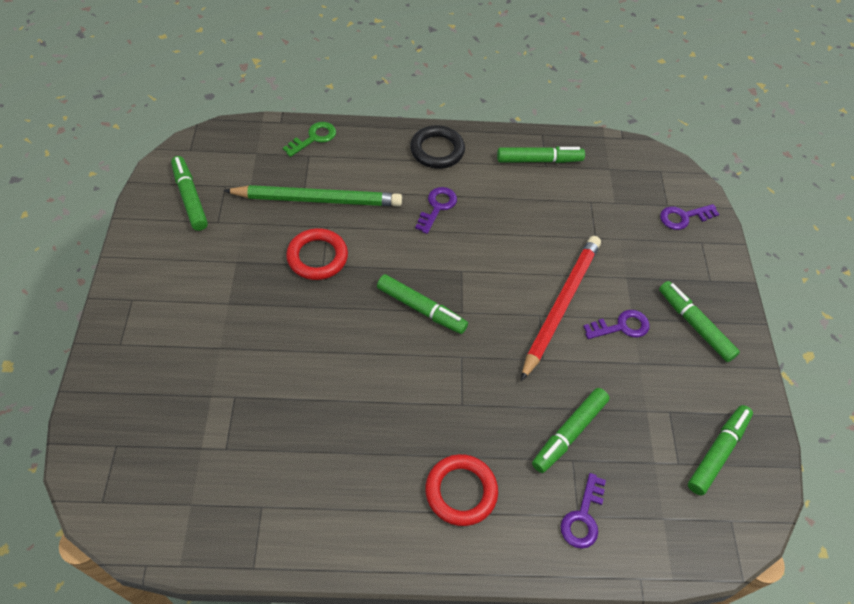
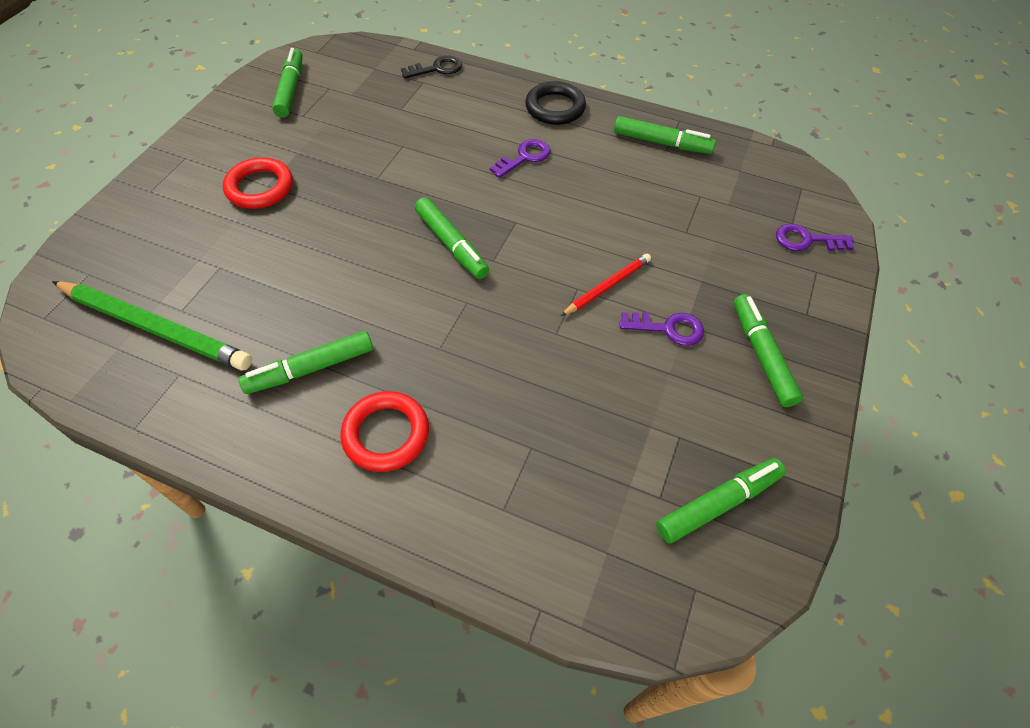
camera: 25 degrees right, 0 degrees up
(314, 138) = (437, 69): green key -> black key
(317, 199) = (408, 120): green pencil -> green pencil (155, 328)
(317, 257) = (376, 169): red ring -> red ring (260, 187)
(561, 306) = (607, 286): red pencil -> red pencil, size x0.53
(569, 433) = (543, 418): green marker -> green marker (310, 369)
(583, 517) = (508, 513): purple key -> none

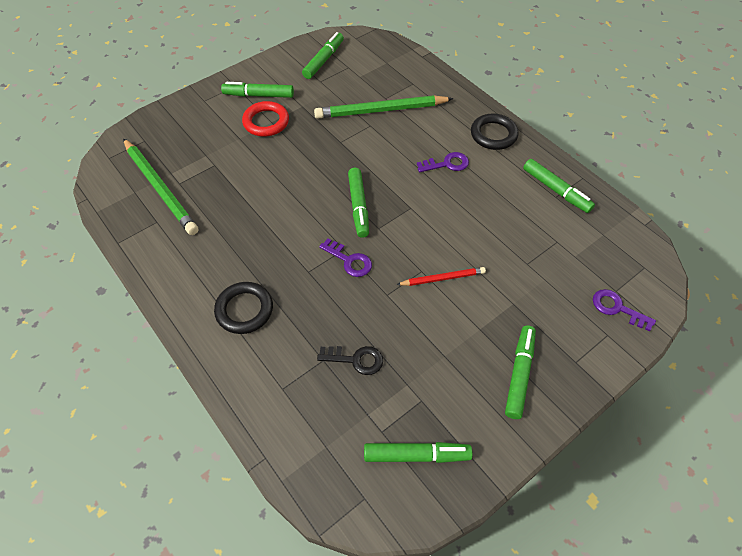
camera: 30 degrees right, 0 degrees up
(310, 369) = (227, 250): green marker -> green marker (258, 95)
(386, 434) = (244, 310): red ring -> black ring
(404, 124) = (381, 110): none -> green pencil
(437, 69) = (428, 77): black key -> black key (356, 360)
(668, 328) = (464, 326): purple key -> purple key (349, 260)

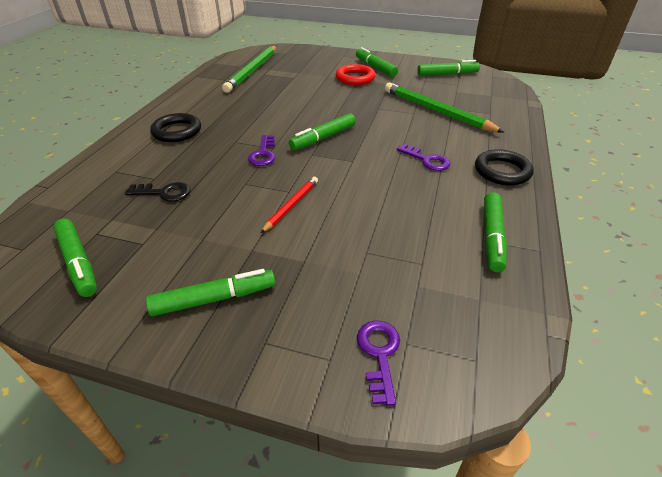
camera: 55 degrees right, 15 degrees down
(356, 360) = (164, 193): black key -> black key turned 60 degrees counterclockwise
(442, 278) = (291, 205): red pencil -> red pencil turned 105 degrees counterclockwise

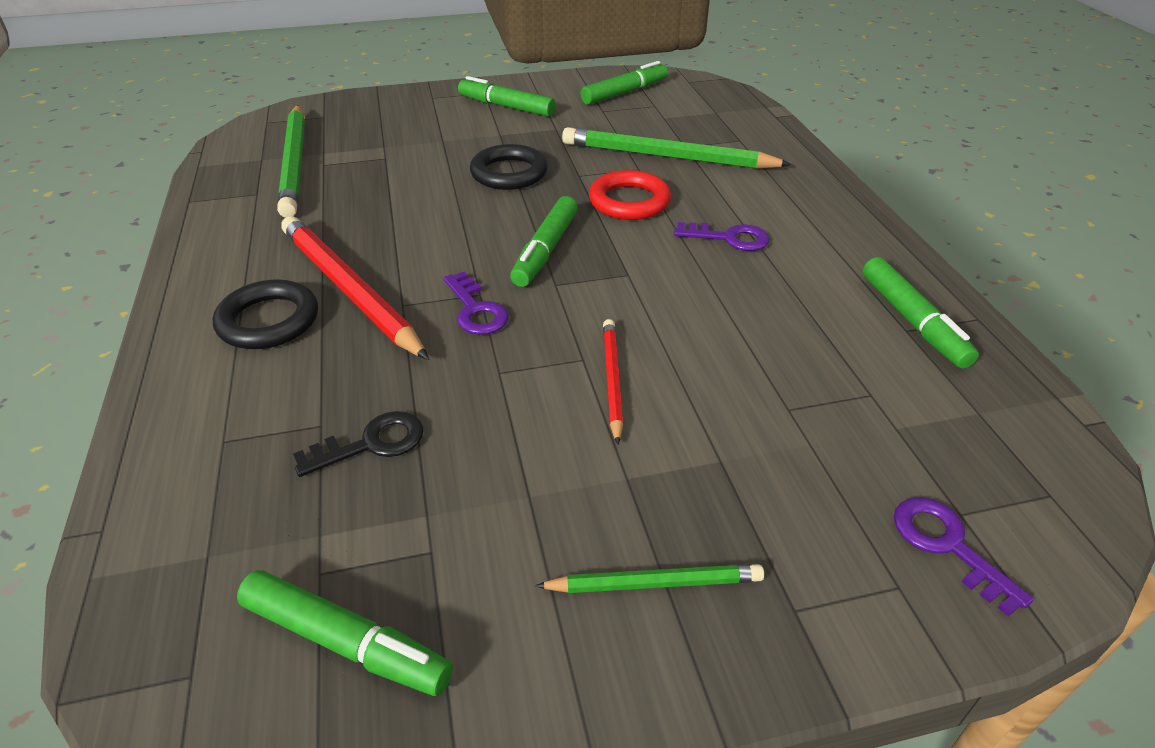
camera: 30 degrees left, 0 degrees up
(214, 299) = (654, 583): green marker -> green pencil
(220, 129) = (349, 290): none -> red pencil
(355, 78) = (492, 133): red ring -> red ring (629, 201)
(502, 171) = (836, 223): black ring -> black ring (509, 173)

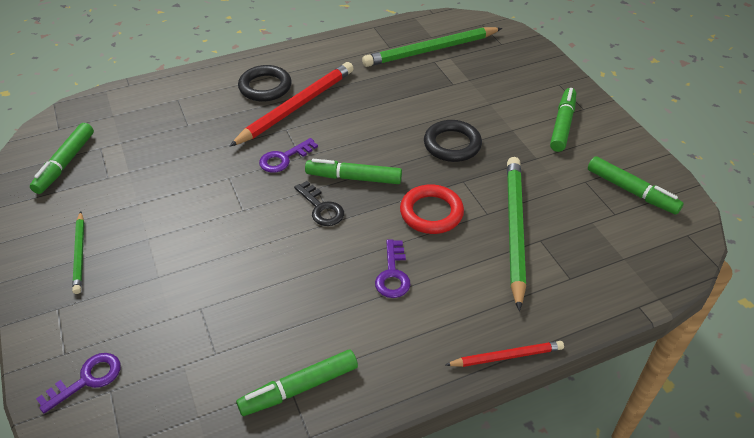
camera: 80 degrees right, 5 degrees up
(371, 444) = (174, 144): black key -> black key (321, 208)
(612, 380) = (223, 224): red pencil -> red pencil (506, 356)

